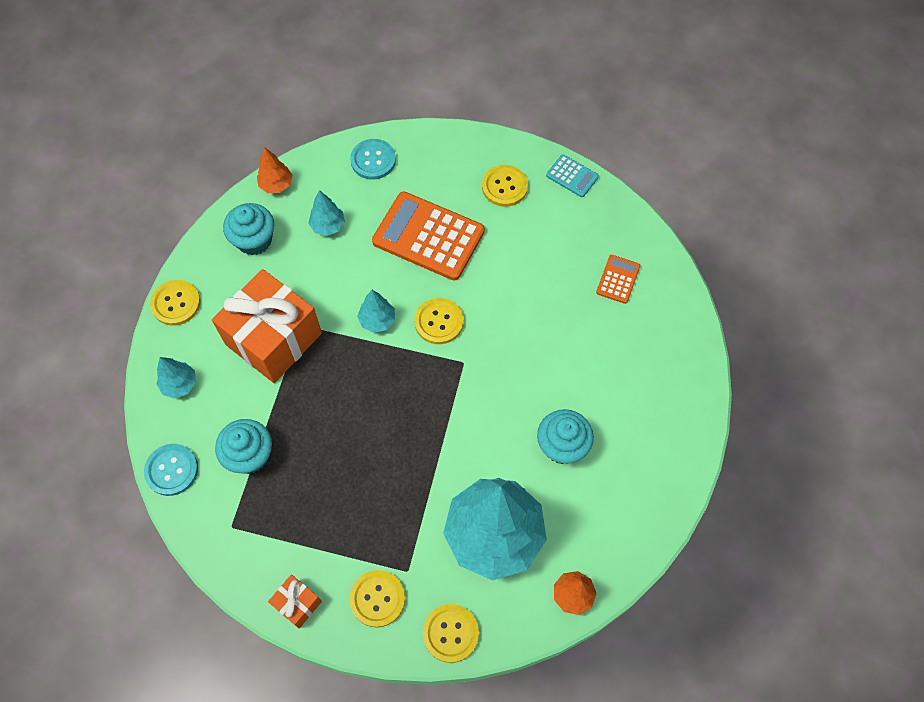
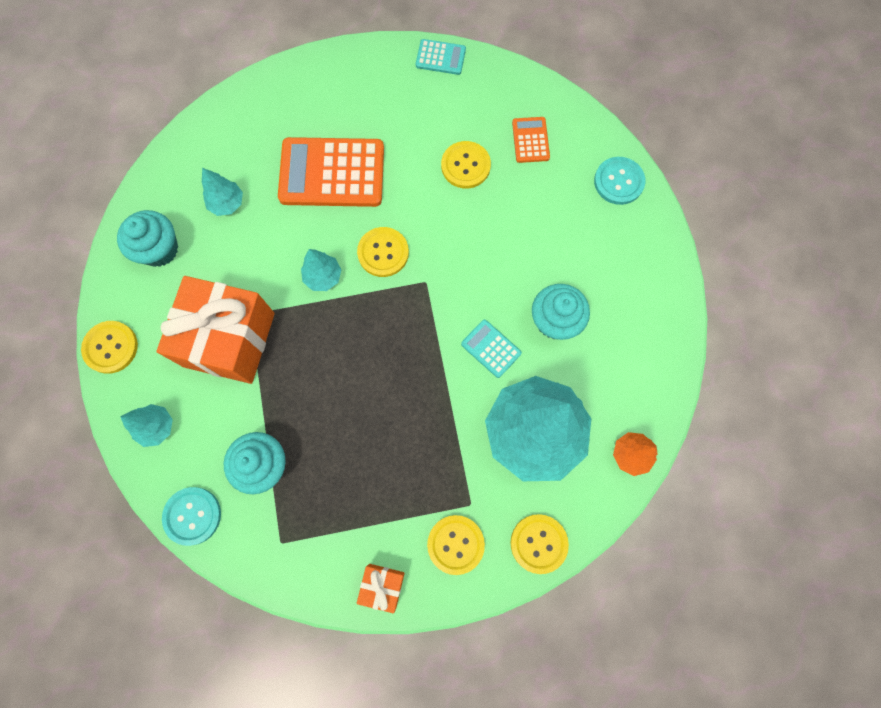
camera: 25 degrees left, 10 degrees up
(276, 185) = (154, 183): orange tree -> none
(373, 160) = (239, 119): turquoise button -> turquoise button (618, 181)
(492, 445) = (491, 348): none -> turquoise calculator
(504, 187) = (381, 94): yellow button -> yellow button (465, 166)

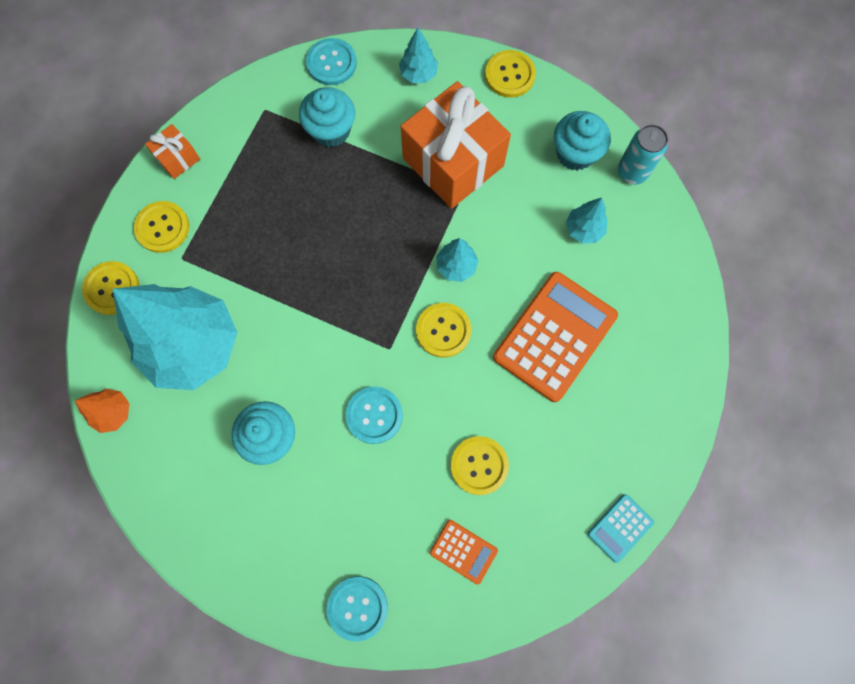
camera: 125 degrees right, 0 degrees up
(151, 197) = (632, 172): none -> turquoise can
(484, 258) = (374, 415): none -> turquoise button
(491, 348) = (289, 362): turquoise calculator -> none

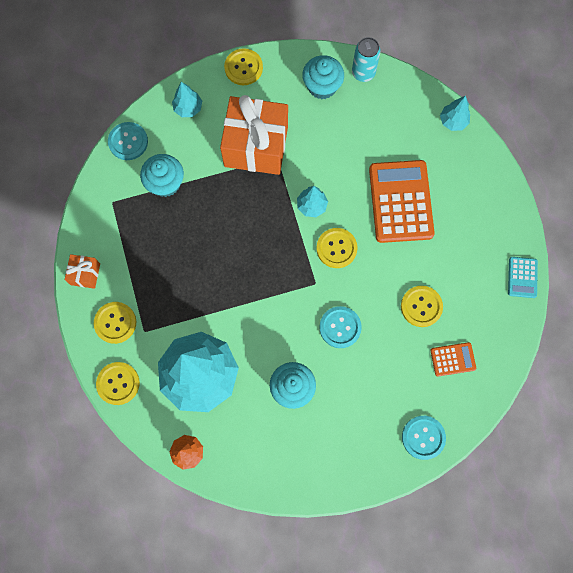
camera: 40 degrees left, 0 degrees up
(583, 229) = (365, 128): turquoise tree -> turquoise tree (453, 121)

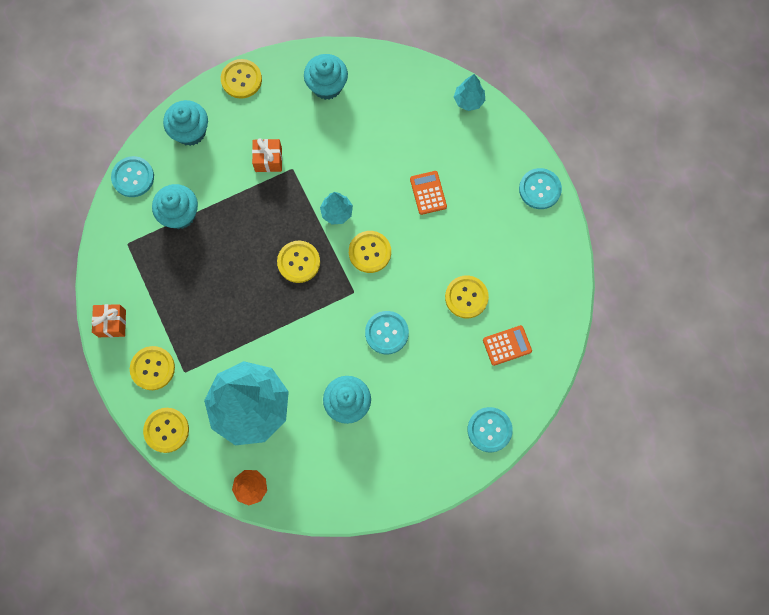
camera: 10 degrees left, 0 degrees up
(188, 108) = (190, 131): turquoise tree -> turquoise cupcake
(256, 146) = (268, 160): orange gift -> orange gift, size x0.45
(268, 246) = (298, 262): none -> yellow button
(363, 73) = (367, 65): turquoise can -> none
(400, 201) = (428, 193): orange calculator -> orange calculator, size x0.48
(507, 216) = (539, 189): none -> turquoise button
(522, 277) = (564, 250): turquoise calculator -> none

